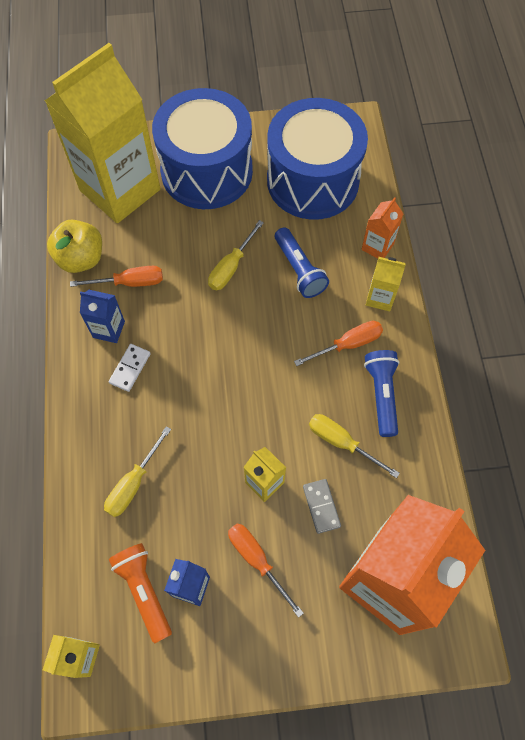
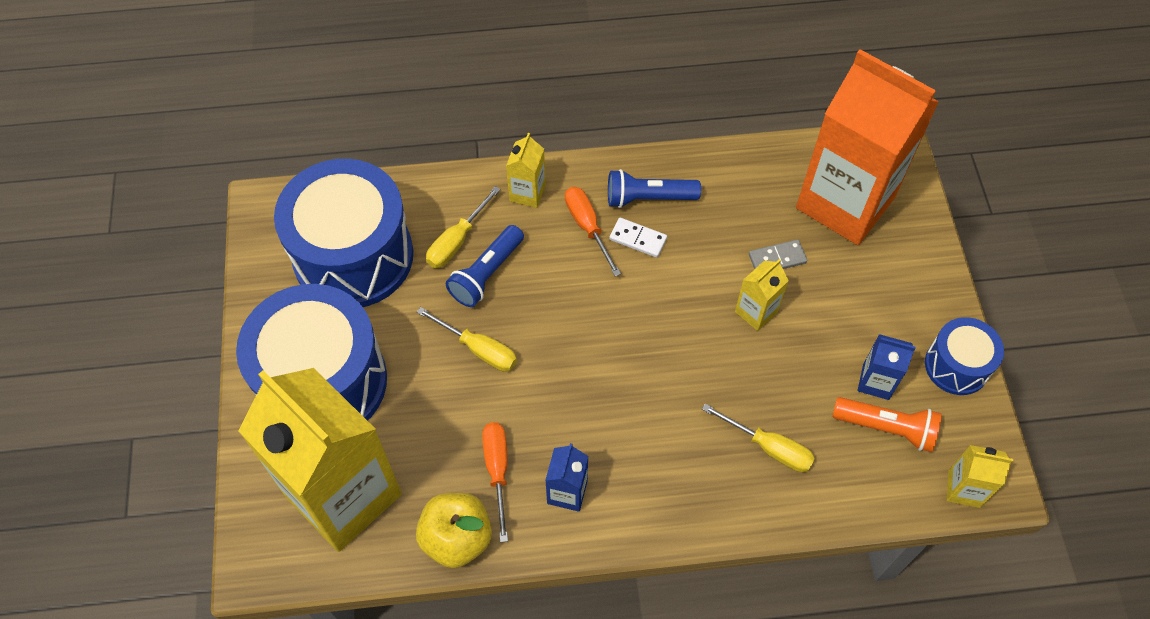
camera: 90 degrees left, 5 degrees down
(130, 368) = (622, 462): white domino -> white domino (638, 239)
(144, 590) = (886, 428): orange flashlight -> orange flashlight turned 135 degrees counterclockwise
(205, 671) = (956, 366): none -> blue drum
(257, 560) = (840, 319): orange screwdriver -> none
(299, 270) = (486, 274): blue flashlight -> blue flashlight turned 150 degrees clockwise
(341, 443) = (705, 237): yellow screwdriver -> yellow screwdriver (457, 241)
(377, 247) = (457, 191): orange carton -> none

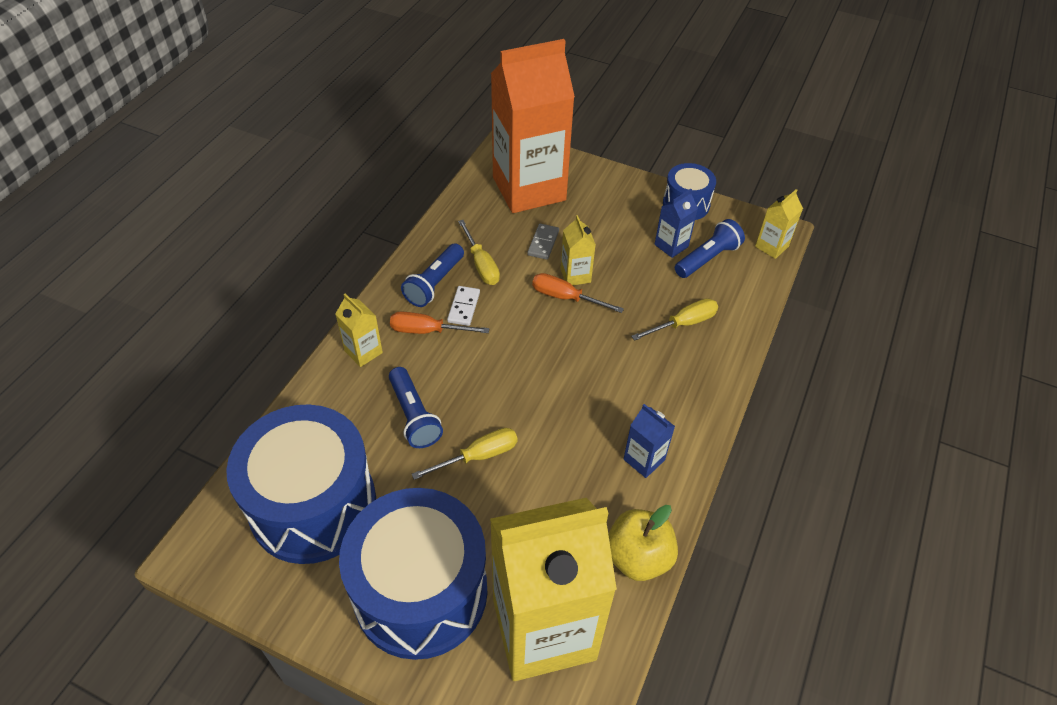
camera: 60 degrees left, 10 degrees down
(457, 241) = (366, 420): yellow screwdriver -> yellow screwdriver (481, 264)
(497, 471) = (596, 498): orange screwdriver -> orange screwdriver (565, 297)
(638, 239) = (464, 307): white domino -> white domino turned 45 degrees counterclockwise
(886, 428) = (707, 258): orange flashlight -> blue flashlight

